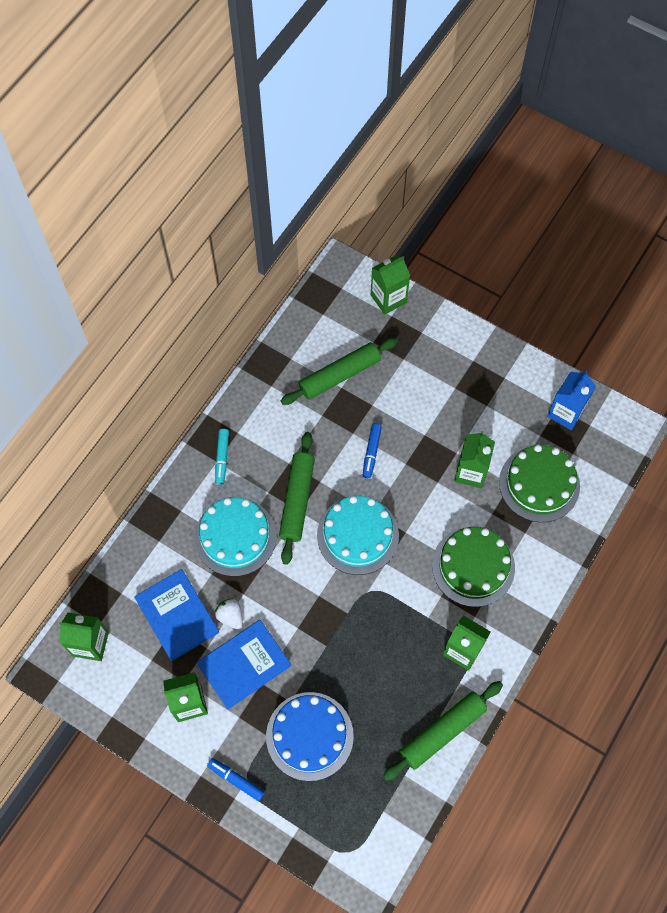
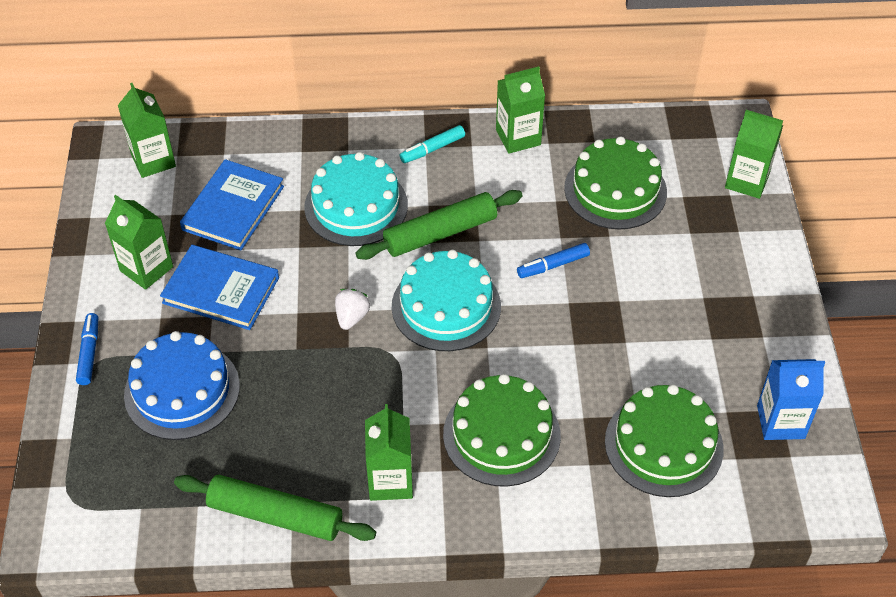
camera: 55 degrees right, 15 degrees down
(230, 616) = (265, 250): white strawberry -> white strawberry (352, 317)
(339, 375) = (615, 190): green rolling pin -> green cake
(471, 472) = (615, 368): green carton -> green carton (518, 137)

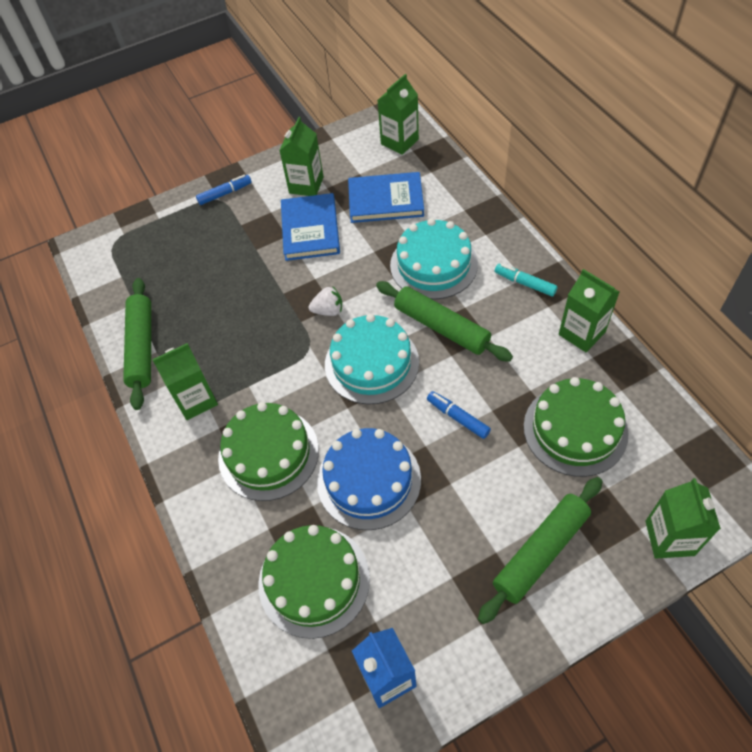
camera: 70 degrees right, 5 degrees up
(182, 390) = (218, 251): blue cake -> blue cake (369, 480)
(718, 267) = (541, 552): none -> green rolling pin

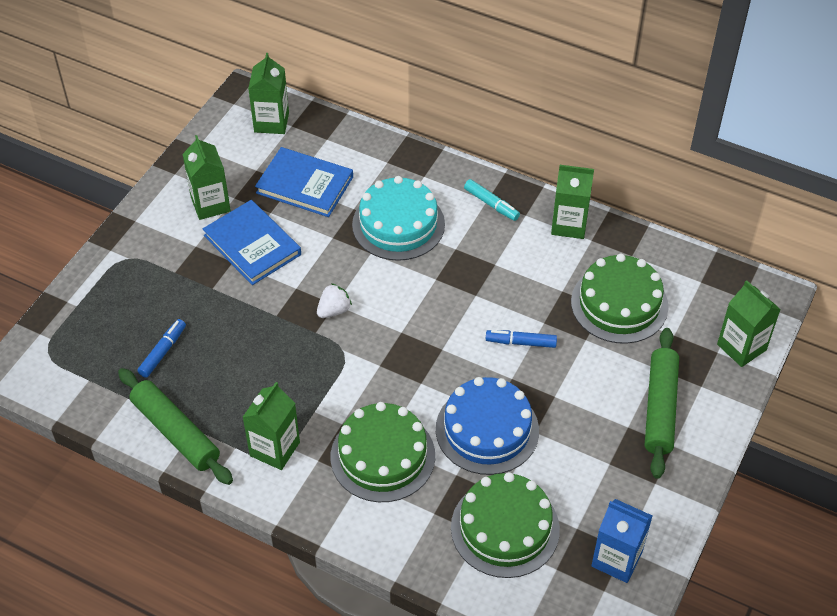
camera: 40 degrees left, 5 degrees down
(225, 193) = (129, 249): blue marker -> blue marker (163, 352)
(371, 363) = (412, 335): turquoise cake -> none
(385, 200) = (304, 185): blue book -> blue book turned 60 degrees clockwise
(441, 327) = (449, 275): green rolling pin -> none
(525, 283) = (491, 204): turquoise marker -> turquoise marker turned 135 degrees counterclockwise

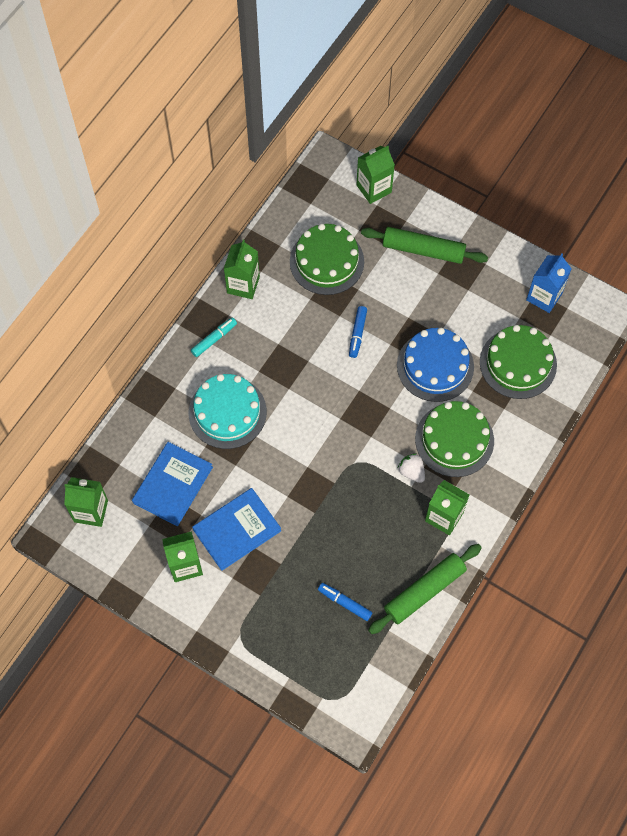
camera: 85 degrees left, 15 degrees up
(334, 310) = (313, 467): white strawberry -> white strawberry (411, 472)

